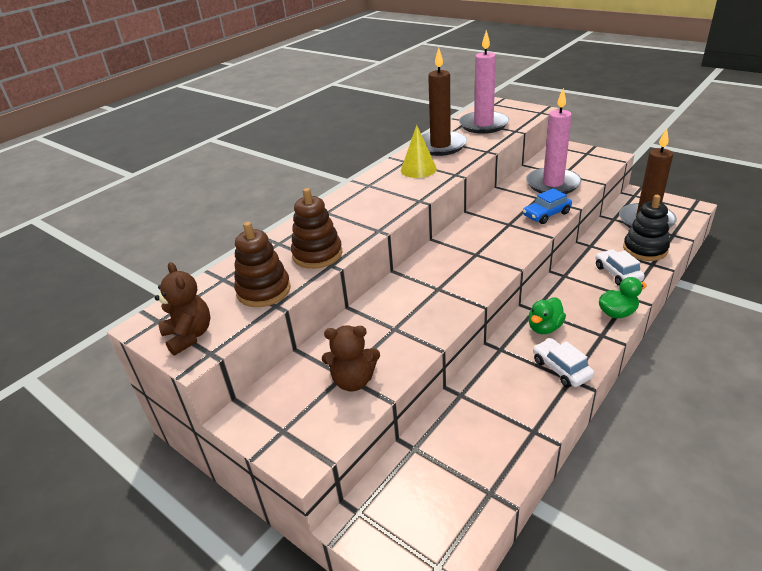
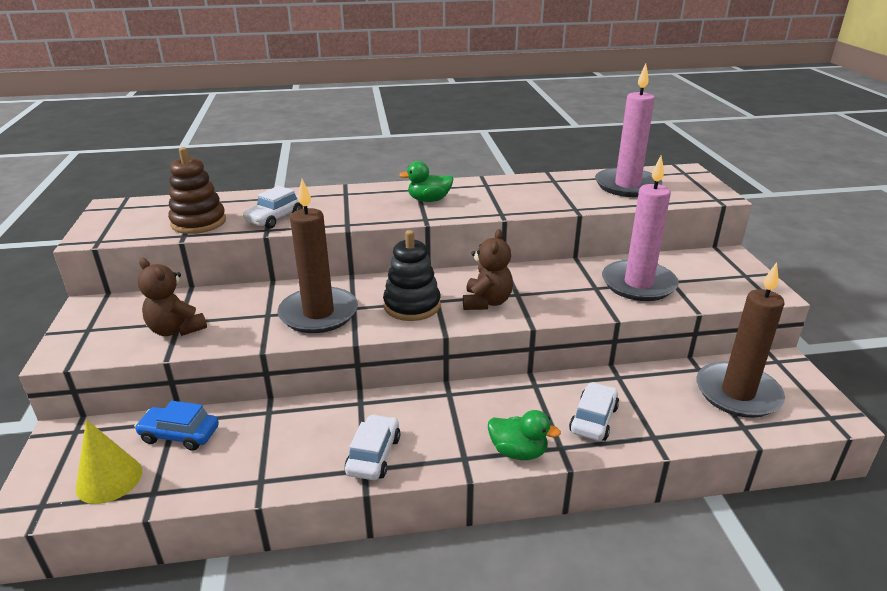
camera: 40 degrees right, 5 degrees down
(189, 336) = (112, 225): brown teddy bear -> brown teddy bear (486, 302)
(317, 254) = (275, 218): brown stacking toy -> white car
(418, 169) = (481, 195): yellow cone -> yellow cone (109, 479)
(440, 146) = (544, 186): brown candle -> brown candle (318, 313)
(544, 328) = (427, 414): green duck -> green duck (429, 200)
(546, 214) = (570, 306): blue car -> blue car (180, 435)
(645, 249) = (674, 418): black stacking toy -> black stacking toy (412, 305)

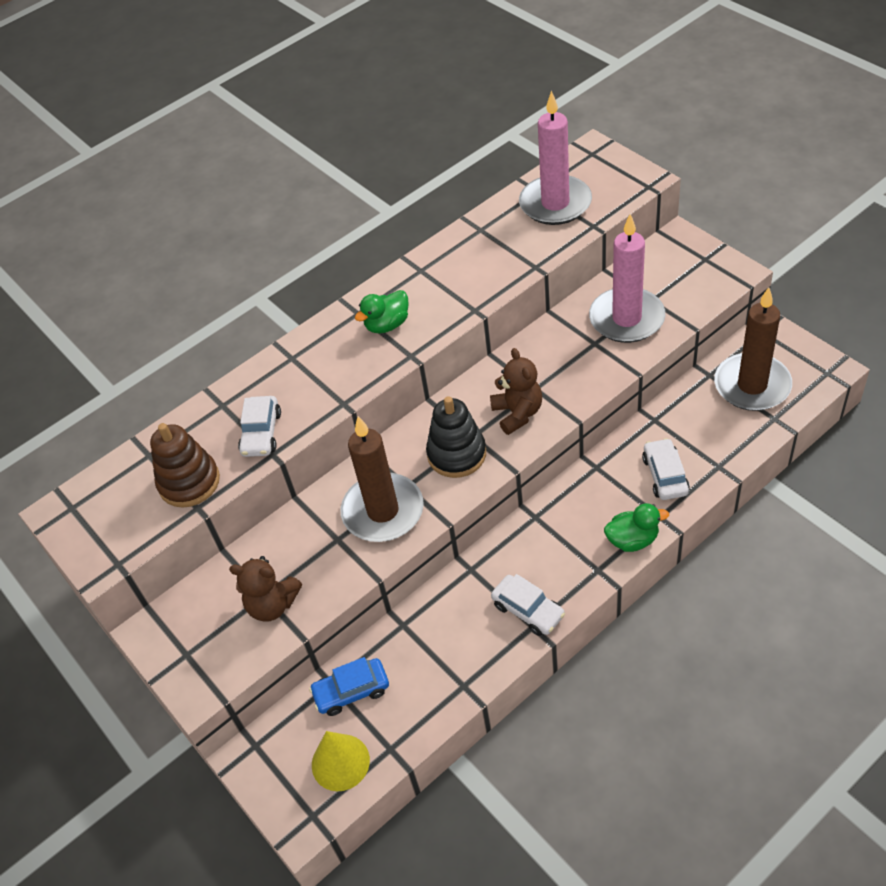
camera: 25 degrees left, 20 degrees up
(373, 455) = (528, 610): white car -> white car turned 150 degrees clockwise

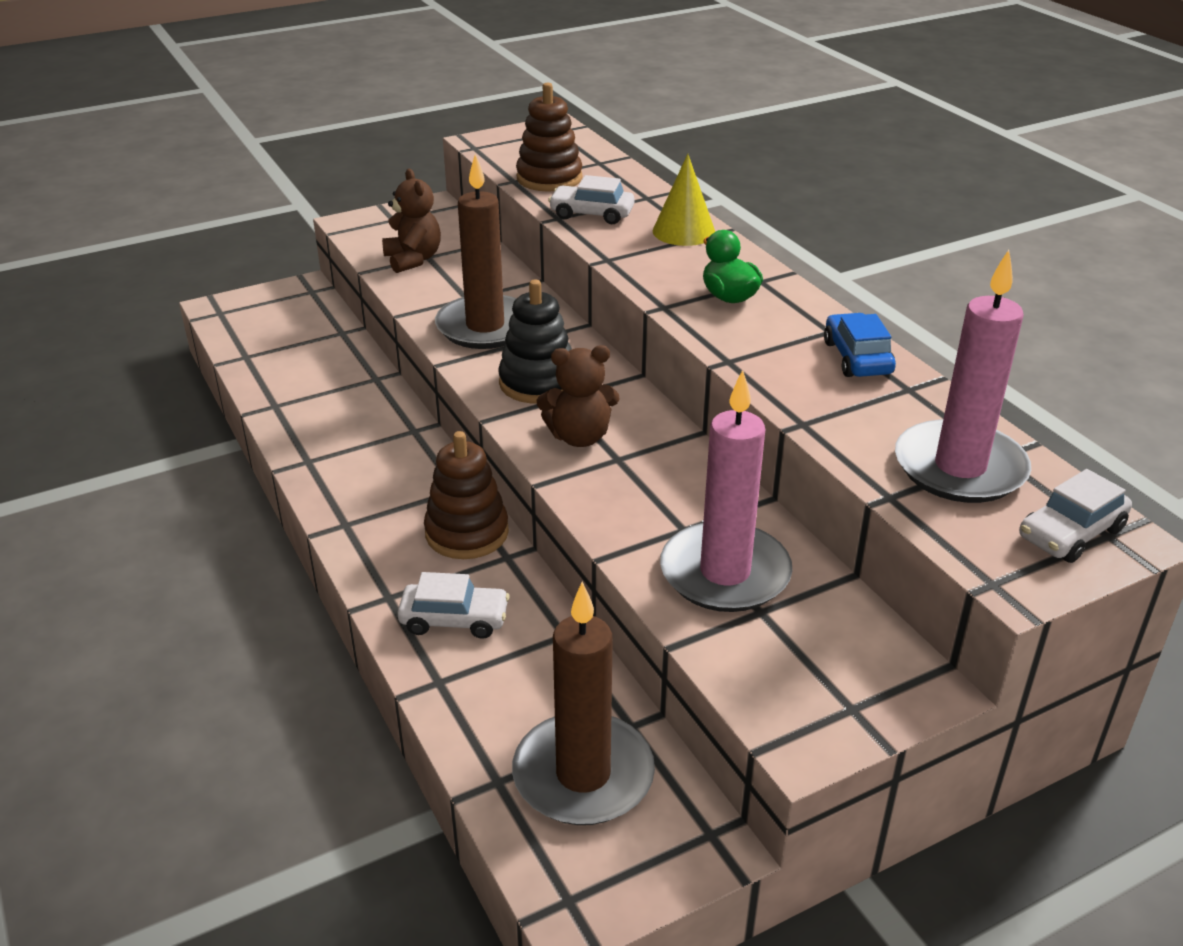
camera: 95 degrees right, 15 degrees down
(272, 604) = (413, 260): brown teddy bear -> brown teddy bear turned 135 degrees clockwise
(340, 762) = (256, 330): yellow cone -> yellow cone (684, 231)
(351, 691) = (324, 342): blue car -> blue car (857, 358)
(528, 610) = (330, 461): white car -> white car (1071, 533)
(580, 496) = (467, 533): none -> brown stacking toy
(632, 540) = (368, 563): green duck -> none

